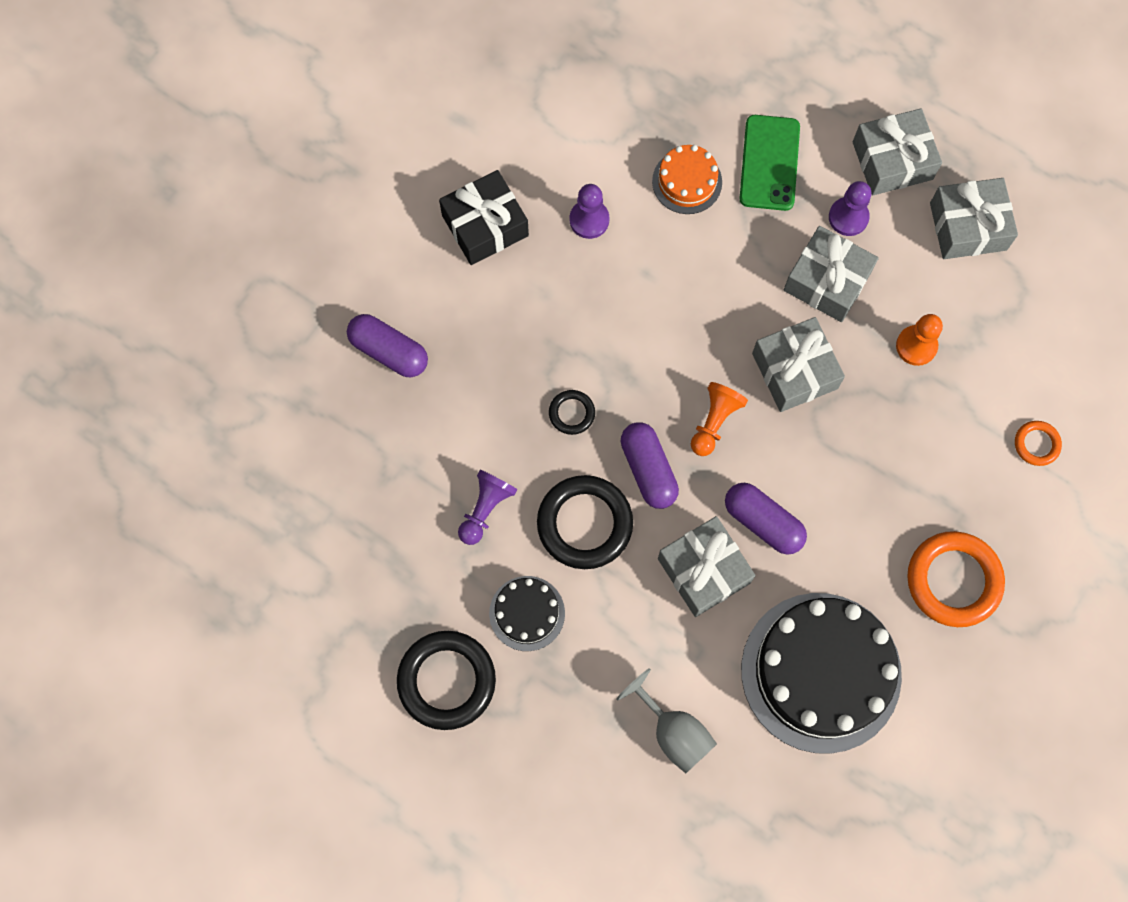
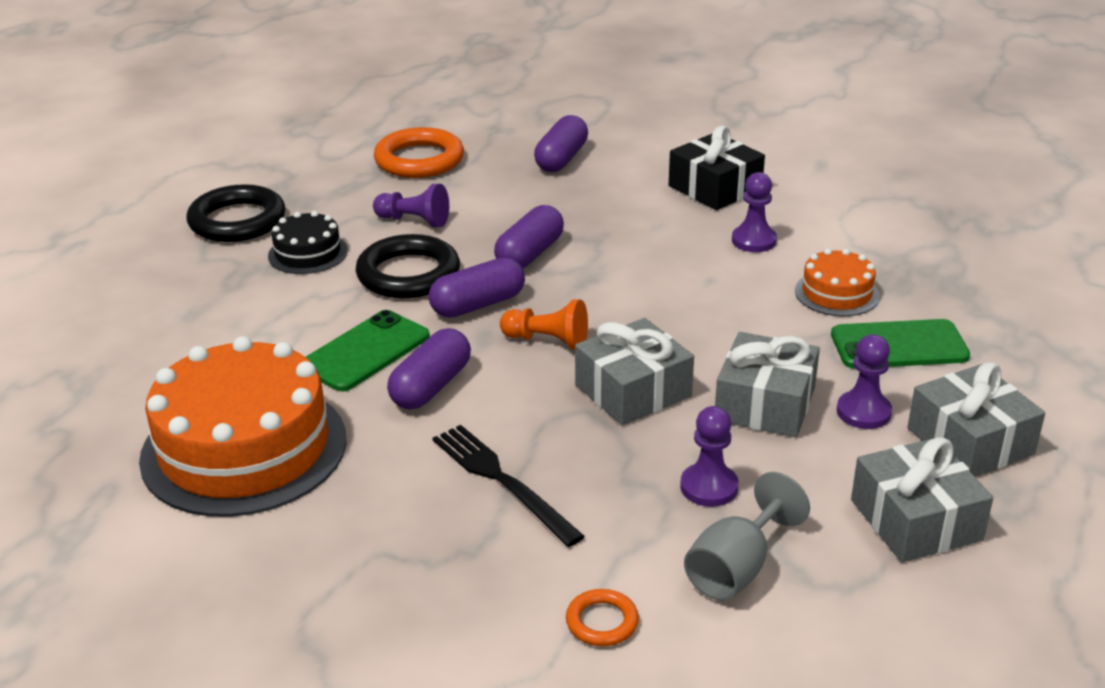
camera: 80 degrees right, 40 degrees down
(571, 413) = (529, 254): black ring -> purple capsule
(673, 732) = (176, 351): grey goblet -> grey goblet (736, 568)
(704, 570) = (365, 352): grey gift -> green phone
(821, 672) = (244, 448): black cake -> orange cake
(889, 485) = (502, 481): none -> black fork
(916, 346) = (709, 487): orange pawn -> purple pawn
(953, 580) = (375, 553): orange ring -> orange ring (419, 160)

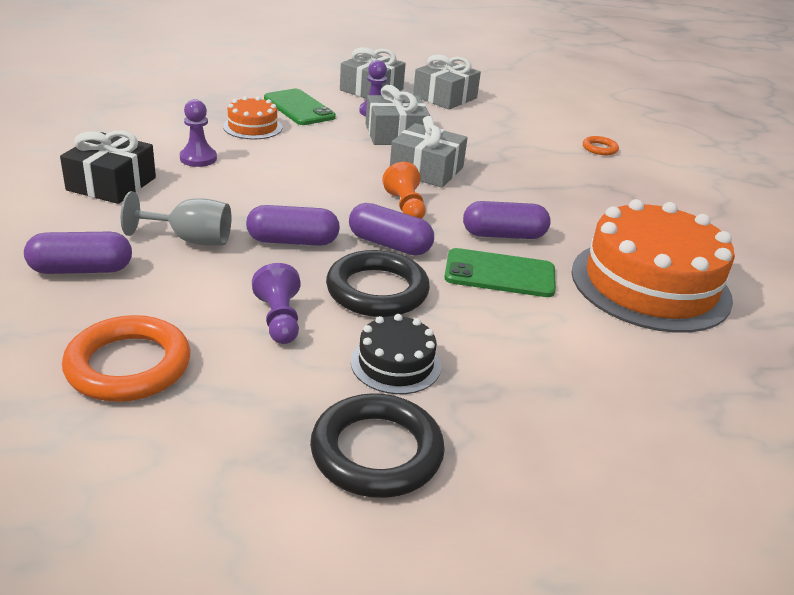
camera: 125 degrees left, 0 degrees up
(502, 481) = (552, 190): black fork -> none
(709, 487) = (482, 139): purple pawn -> none
(736, 568) = (527, 127): grey goblet -> grey goblet (190, 240)

